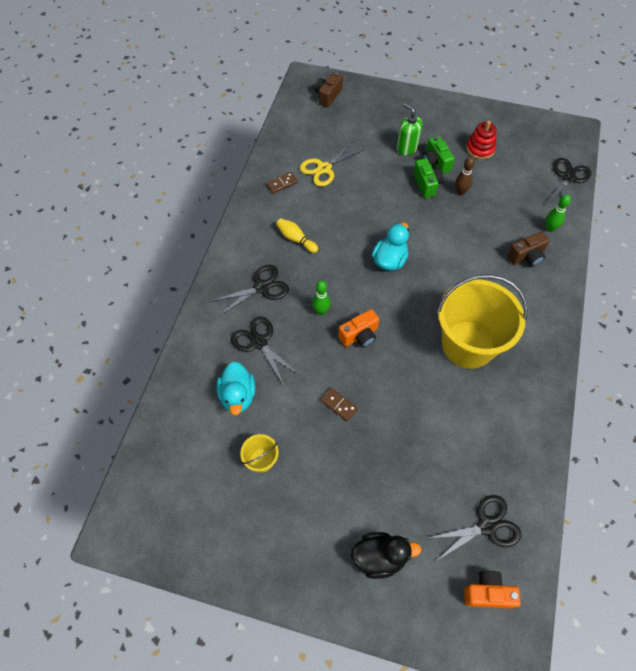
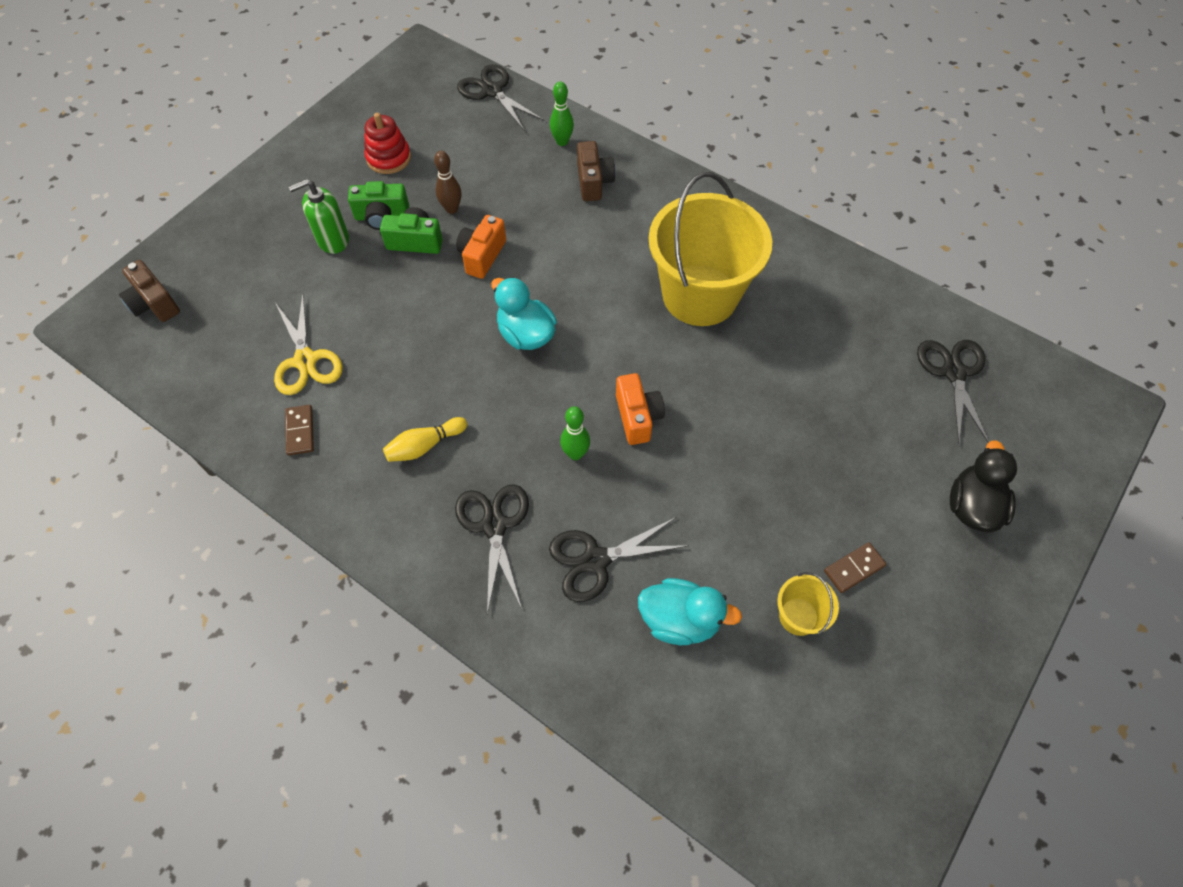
camera: 70 degrees left, 0 degrees up
(339, 405) = (740, 481): brown domino -> brown domino (854, 568)
(487, 593) = (1035, 404): orange camera -> orange camera (482, 256)

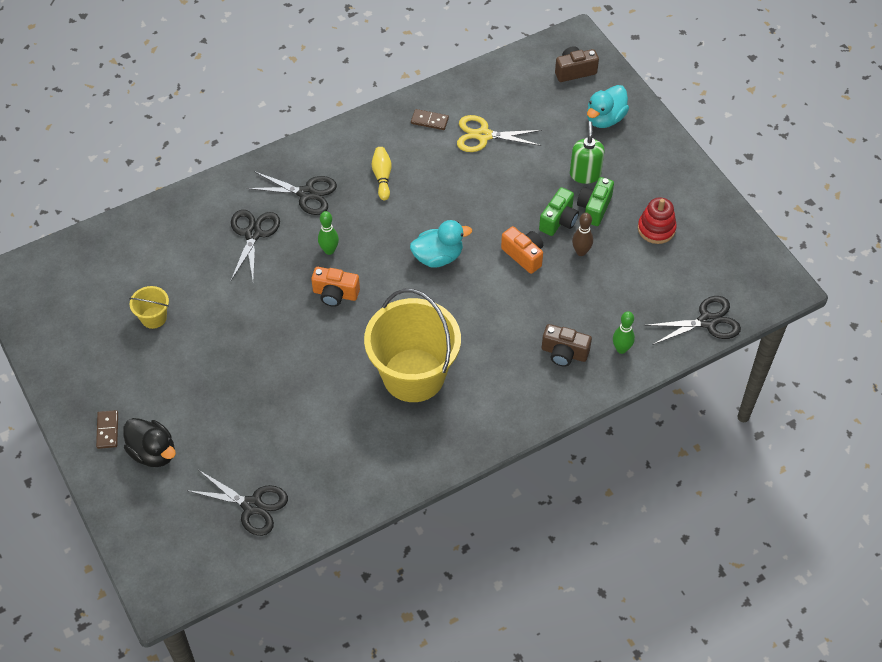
camera: 115 degrees right, 5 degrees down
(680, 620) = (191, 259): turquoise duck -> turquoise duck (605, 119)
(854, 568) = (161, 361): brown domino -> brown domino (108, 430)

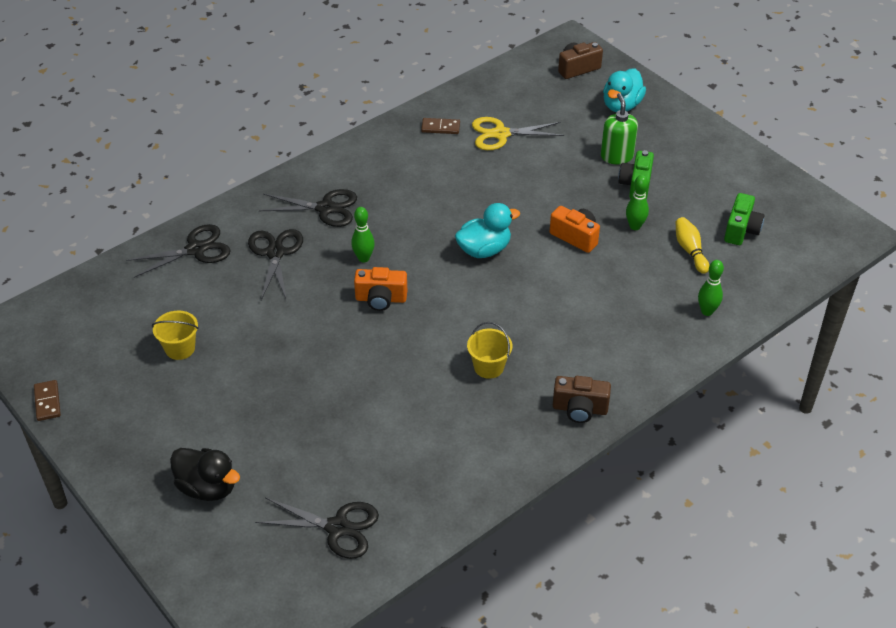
camera: 10 degrees left, 10 degrees down
(108, 430) = (148, 472): brown domino -> brown domino (47, 402)
(382, 177) = (404, 183): yellow bowling pin -> yellow bowling pin (690, 250)
(413, 375) = (488, 367): yellow bucket -> yellow bucket, size x0.42
(558, 220) = (602, 201): green camera -> green camera (741, 230)
(564, 353) = (647, 323): brown camera -> brown camera (580, 409)
(581, 252) = (635, 226): brown bowling pin -> green bowling pin
(656, 229) = (706, 196): red stacking toy -> none
(707, 321) = (788, 274): black scissors -> black scissors (196, 250)

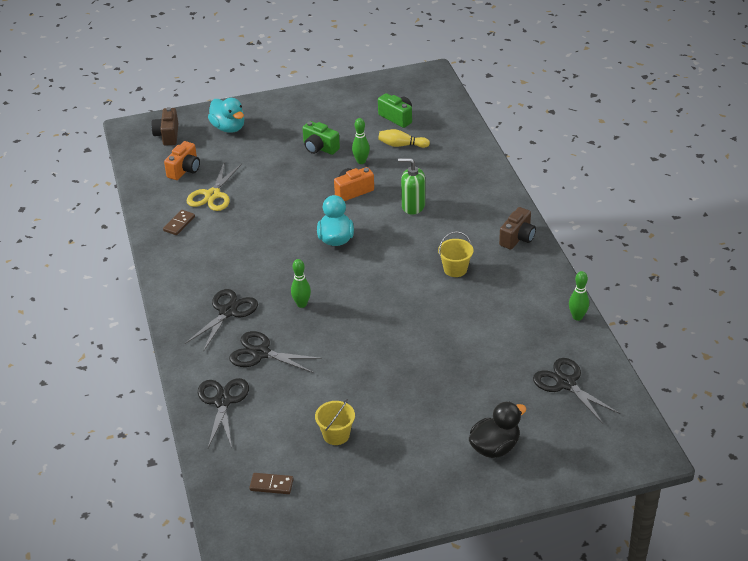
camera: 65 degrees left, 5 degrees down
(47, 402) = (349, 533): brown domino -> brown domino (271, 485)
(337, 528) = (566, 383): black scissors -> black scissors turned 75 degrees counterclockwise
(381, 299) = (353, 306): orange camera -> orange camera (185, 170)
(616, 156) = (282, 147): green soap dispenser -> green soap dispenser (413, 206)
(707, 311) = (462, 156): green bowling pin -> green bowling pin (577, 317)

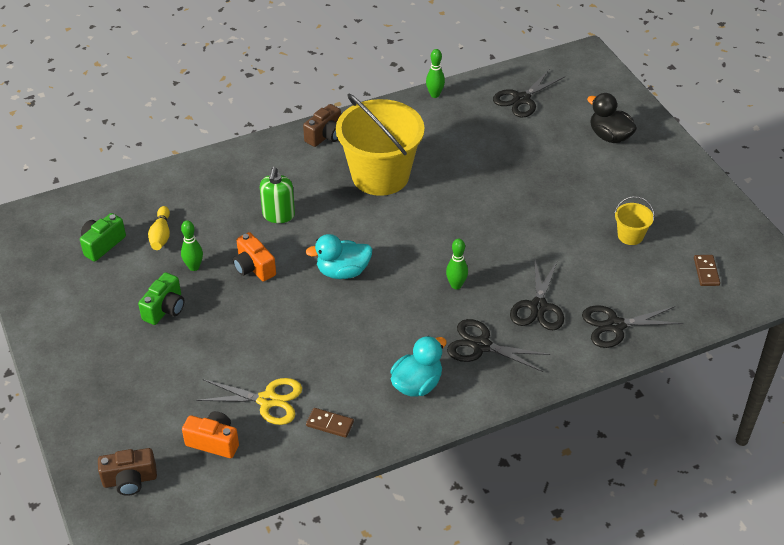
camera: 100 degrees left, 5 degrees up
(228, 128) = (115, 411): turquoise duck -> turquoise duck (417, 384)
(455, 269) = (380, 175): yellow bucket -> yellow bucket, size x2.37
(517, 238) = (325, 136): brown camera -> brown camera turned 105 degrees clockwise

